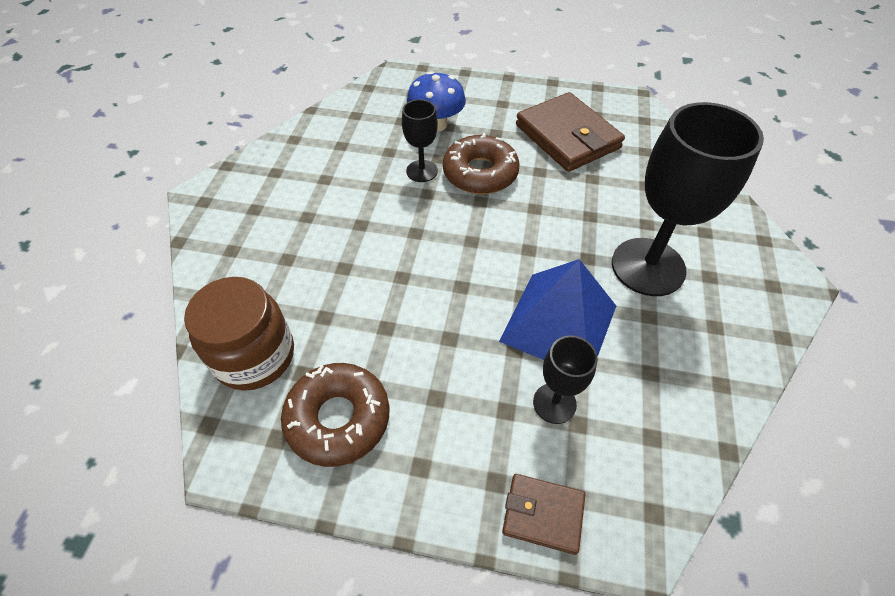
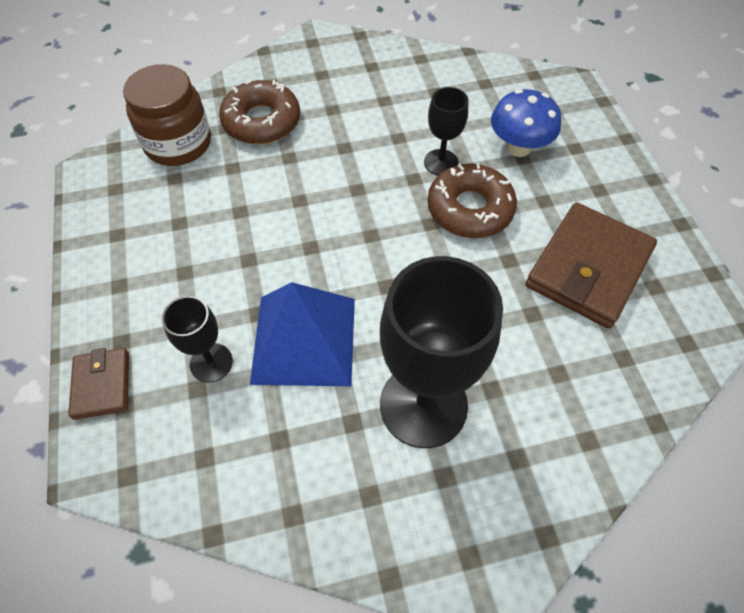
camera: 65 degrees right, 5 degrees up
(338, 418) = (143, 216): brown donut -> brown donut (261, 121)

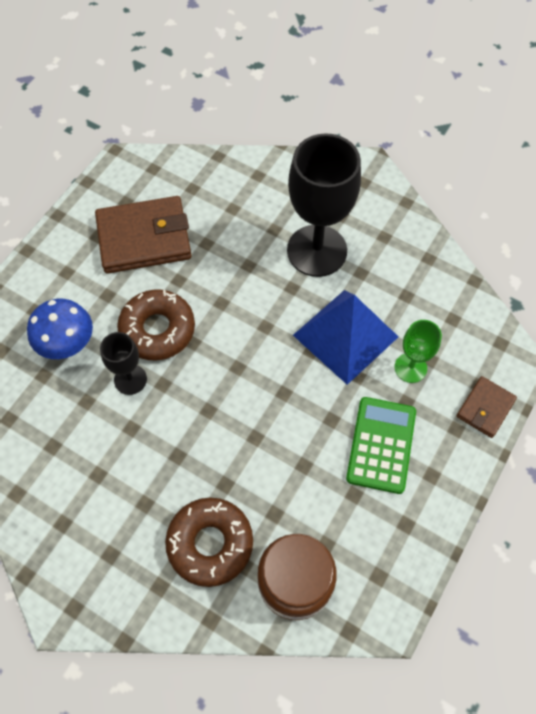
camera: 135 degrees left, 5 degrees up
(185, 273) = (381, 445): none -> green calculator
(211, 362) = (410, 368): black goblet -> green goblet

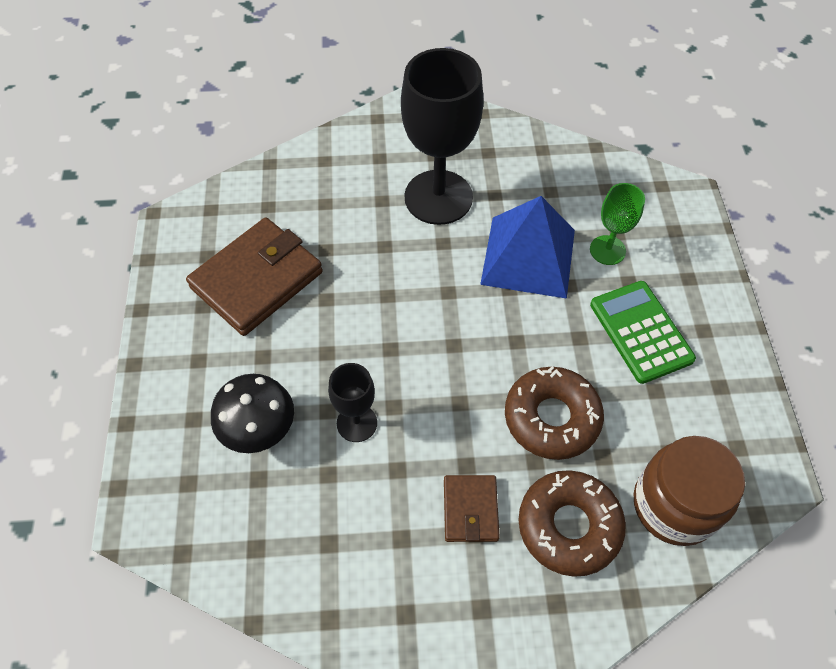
camera: 35 degrees left, 5 degrees down
(67, 344) = (259, 430): blue mushroom -> black mushroom
(157, 329) = (344, 358): brown donut -> brown donut (551, 418)
(485, 408) = (696, 246): brown wallet -> brown wallet (470, 510)

